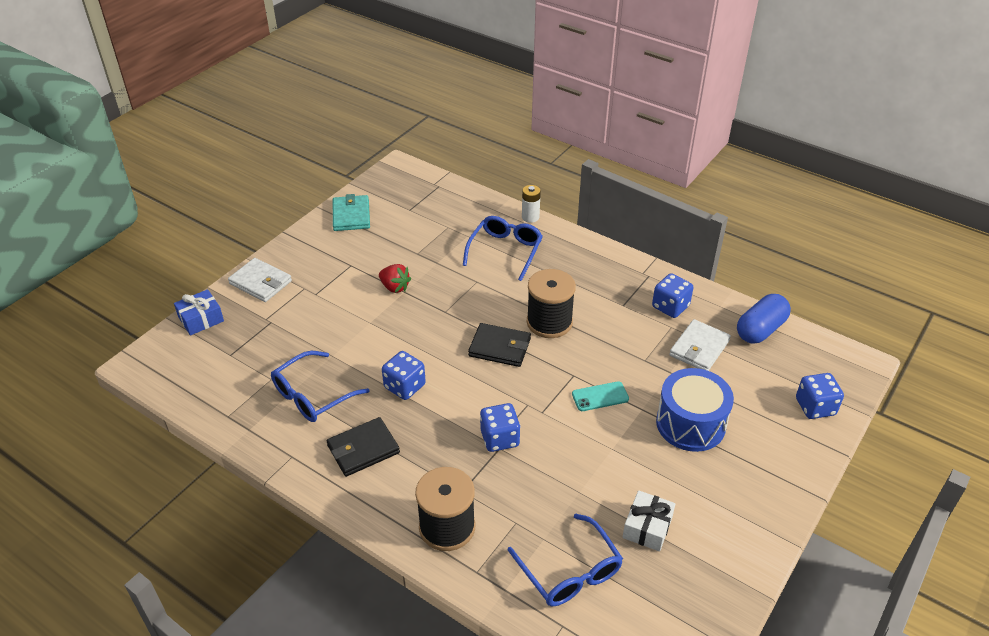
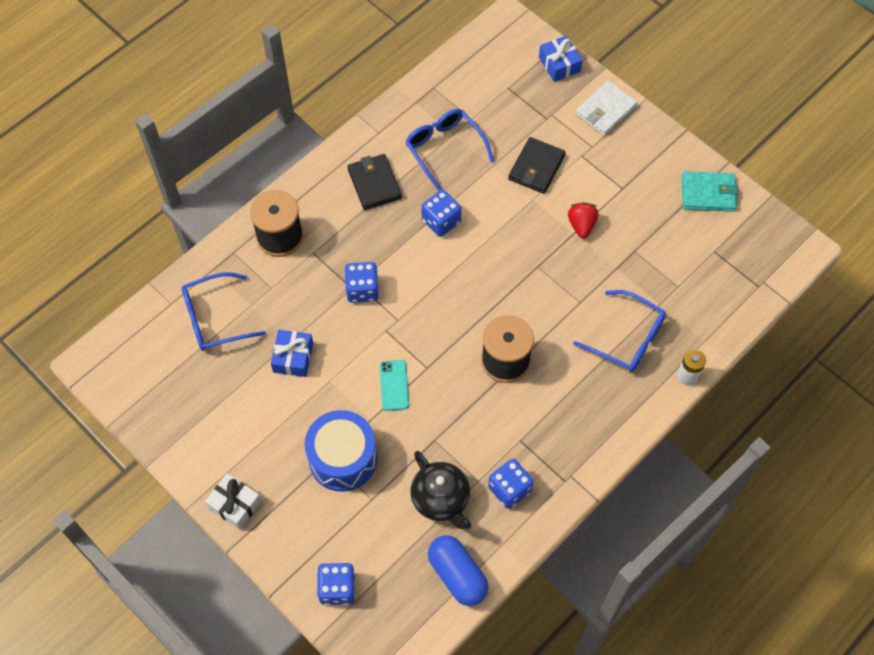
camera: 100 degrees right, 20 degrees up
(395, 287) = (581, 225): red strawberry -> red strawberry turned 135 degrees clockwise
(499, 347) = (477, 308): black wallet -> black wallet (536, 167)
(596, 485) = (293, 357): none -> blue gift
(647, 527) = (239, 387): white gift -> white gift (235, 505)
(699, 348) = (441, 499): white wallet -> black teapot

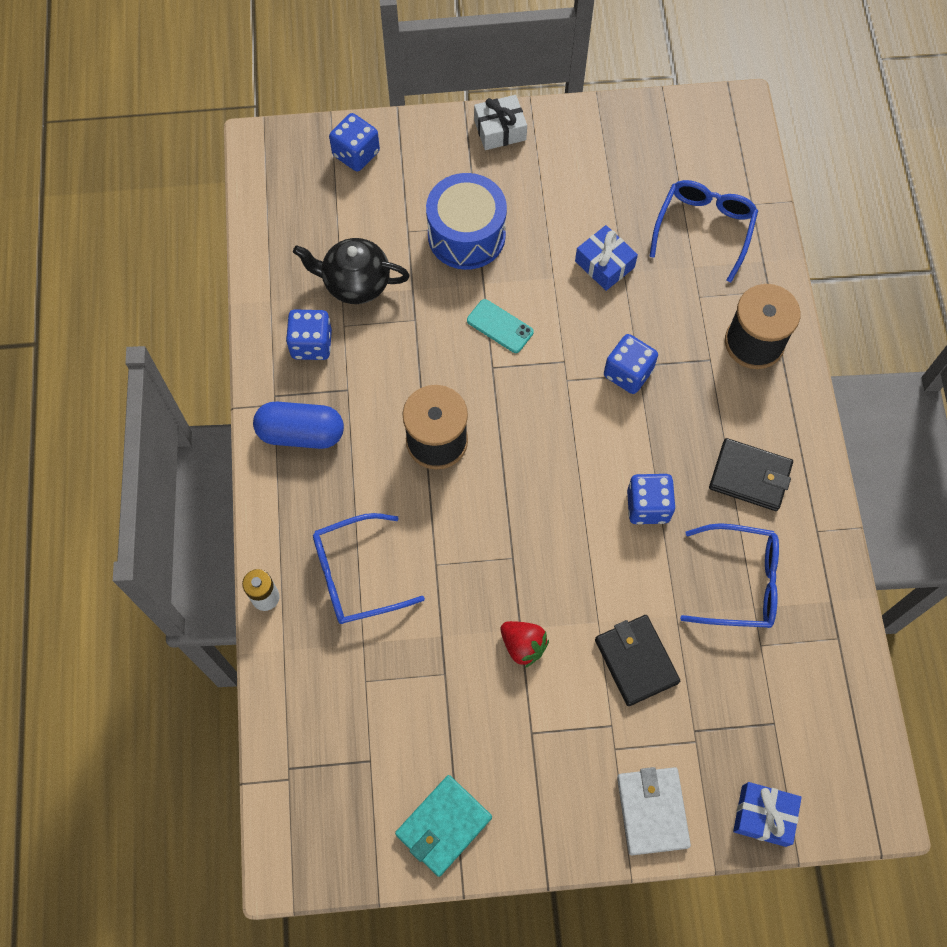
camera: 130 degrees right, 5 degrees up
(457, 575) = (280, 246): blue capsule -> blue capsule (301, 433)

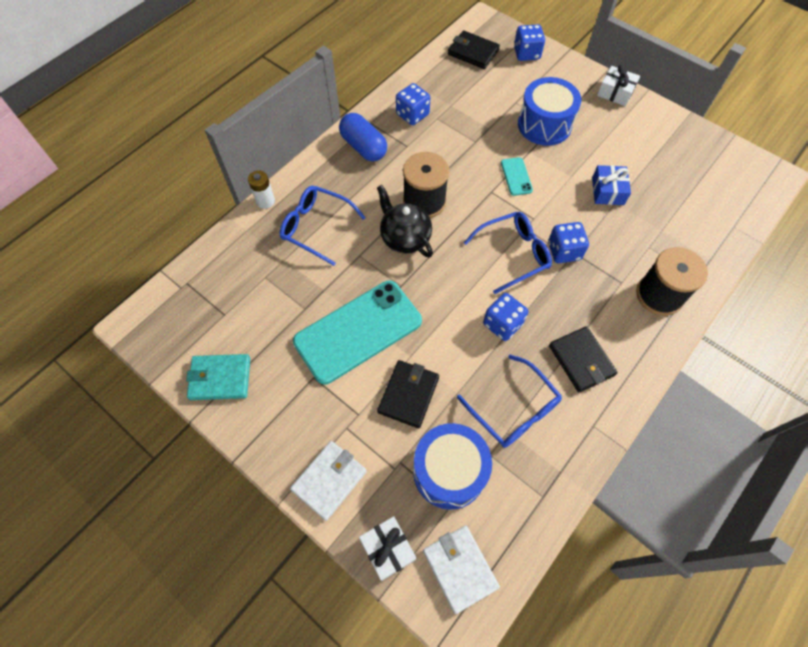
camera: 45 degrees right, 5 degrees down
(294, 201) = (473, 52): none -> black wallet
(355, 283) = (463, 105): black teapot -> black teapot (404, 238)
(523, 645) = (358, 331): red strawberry -> turquoise phone
(704, 229) = (688, 217): blue glasses -> blue glasses (513, 254)
(743, 695) = (449, 471): none -> blue drum
(763, 816) = (388, 549): blue gift -> white gift
(835, 769) = (459, 568): none -> white wallet

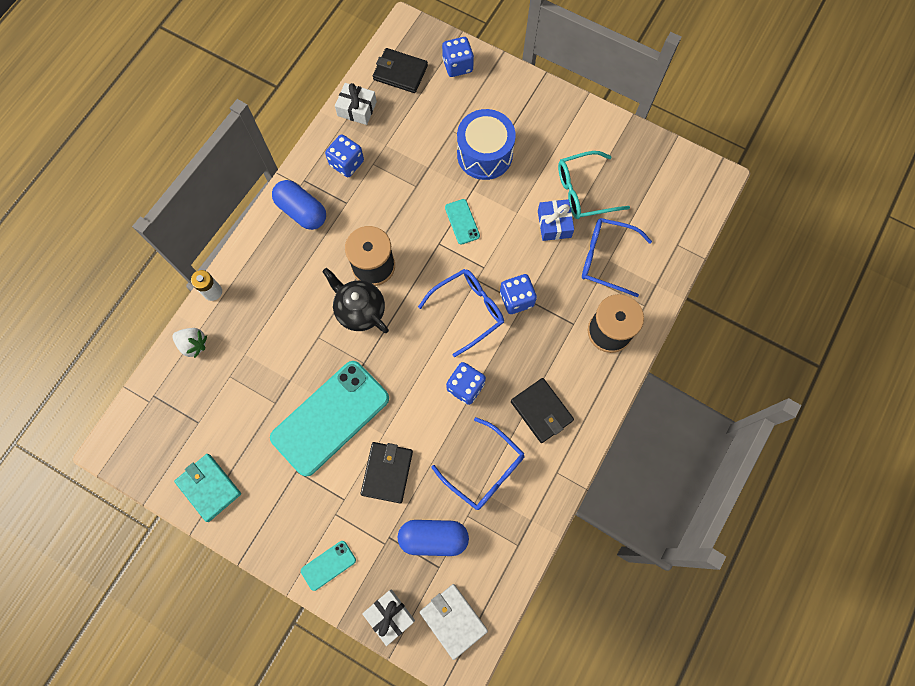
camera: 10 degrees left, 10 degrees up
(220, 378) = (209, 487): turquoise wallet -> turquoise wallet turned 60 degrees clockwise
(236, 243) = (193, 344): none -> white strawberry
(316, 227) = (270, 313): blue glasses -> blue glasses (606, 259)
(329, 480) = (328, 565): white wallet -> turquoise phone
(449, 471) = (433, 538): blue drum -> blue capsule
(615, 92) = (554, 102): white gift -> white gift (357, 109)
(639, 168) = (584, 191): none -> turquoise glasses

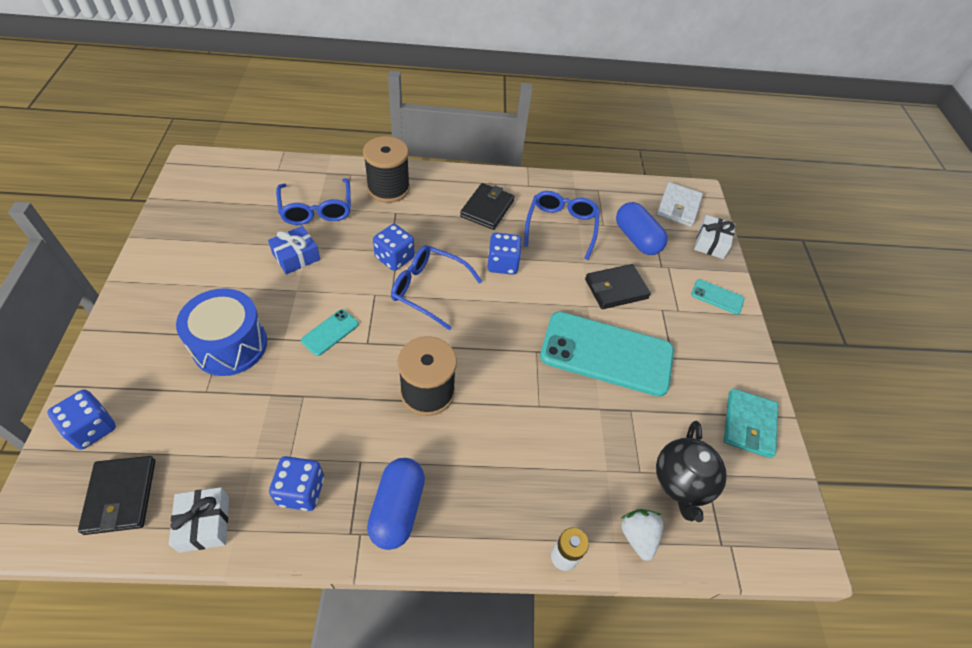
camera: 125 degrees left, 20 degrees down
(360, 310) = (485, 380): black teapot -> black teapot (682, 482)
(584, 191) = (246, 246): turquoise glasses -> none

